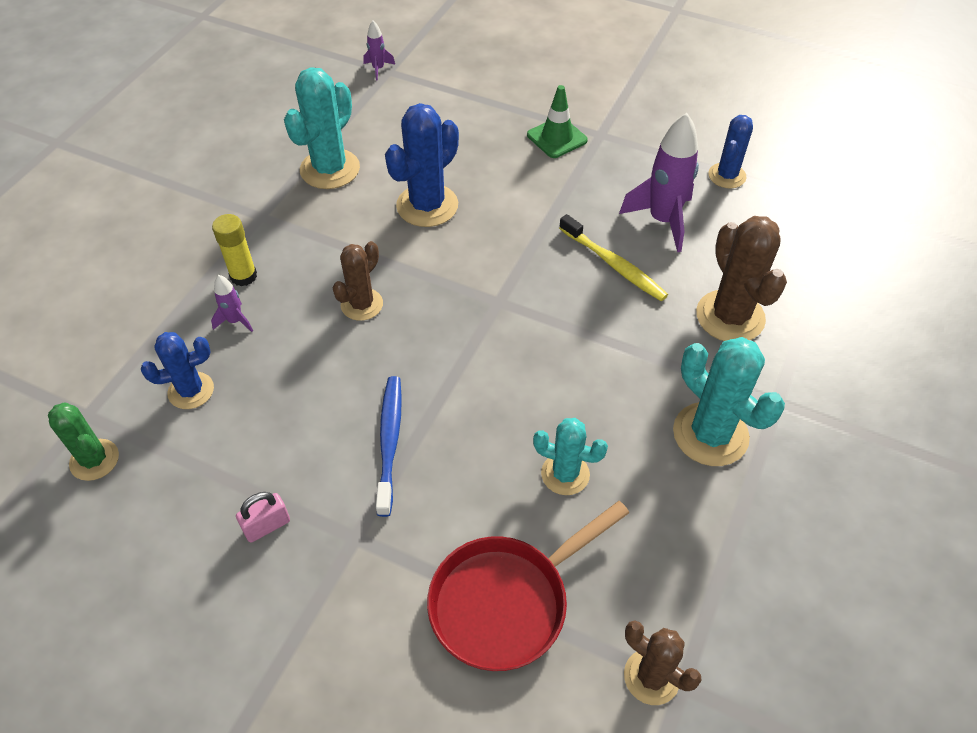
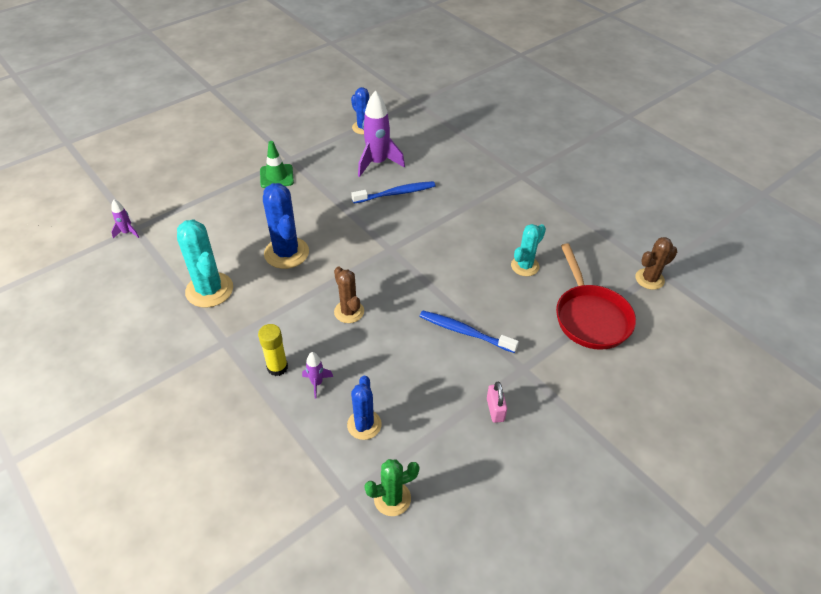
camera: 65 degrees left, 5 degrees down
(614, 264) = (396, 193): yellow toothbrush -> blue toothbrush
(710, 434) = (528, 205): turquoise cactus -> none
(730, 316) = (460, 168): brown cactus -> none

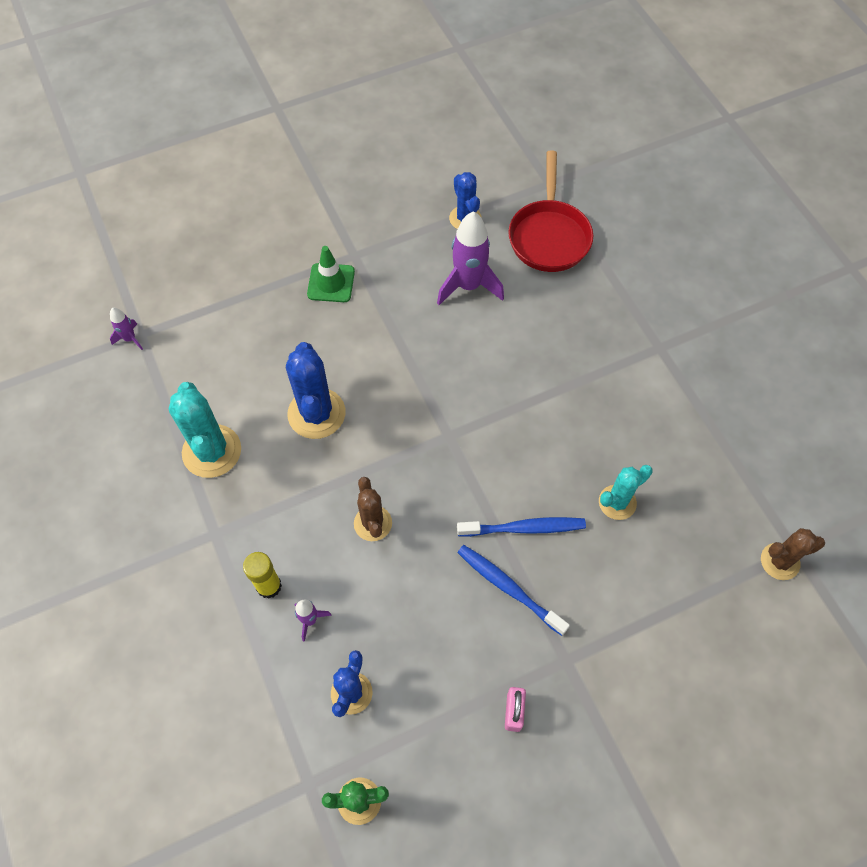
camera: 15 degrees right, 15 degrees up
(396, 193) = (479, 344): blue toothbrush -> blue toothbrush (524, 528)
(590, 317) = (678, 603): red pan -> red pan (549, 236)

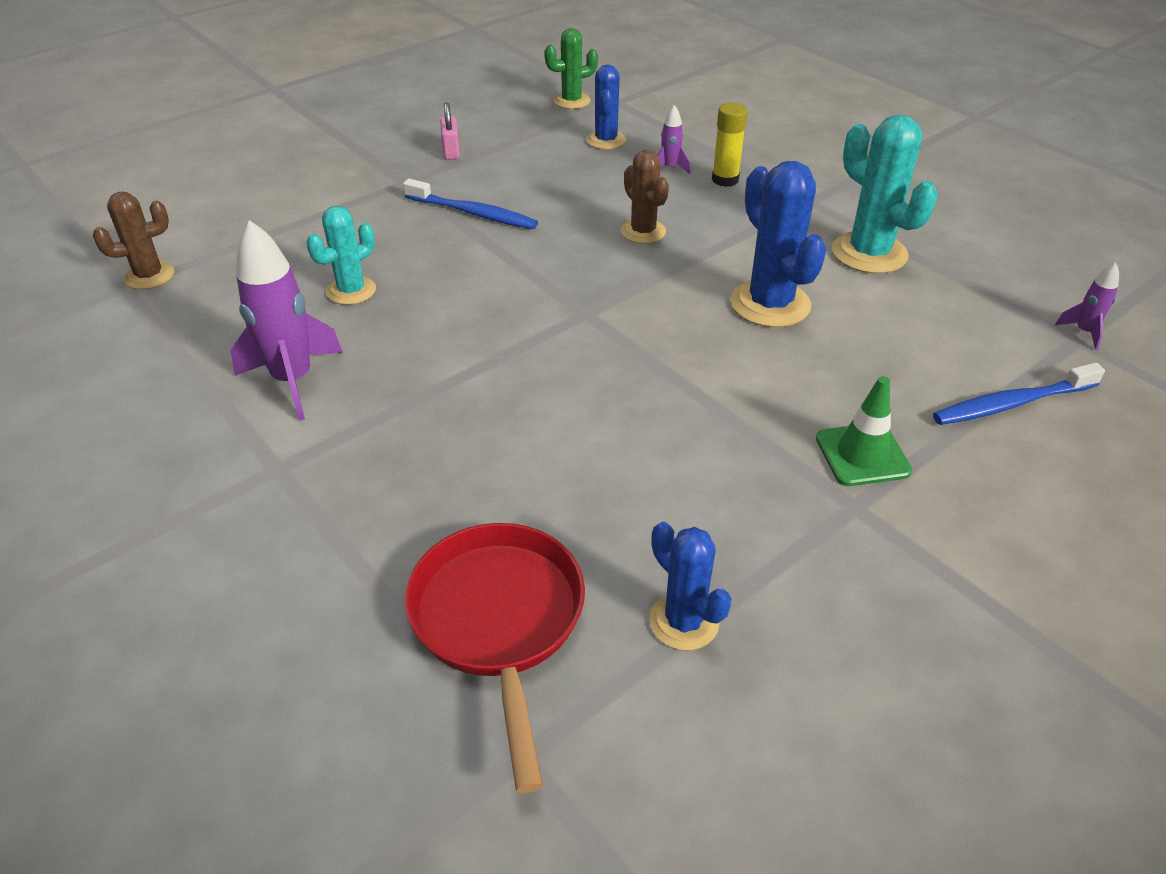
camera: 165 degrees right, 20 degrees down
(468, 286) = (628, 496): purple rocket -> purple rocket (293, 380)
(524, 528) = (465, 254): blue toothbrush -> blue toothbrush (1011, 404)

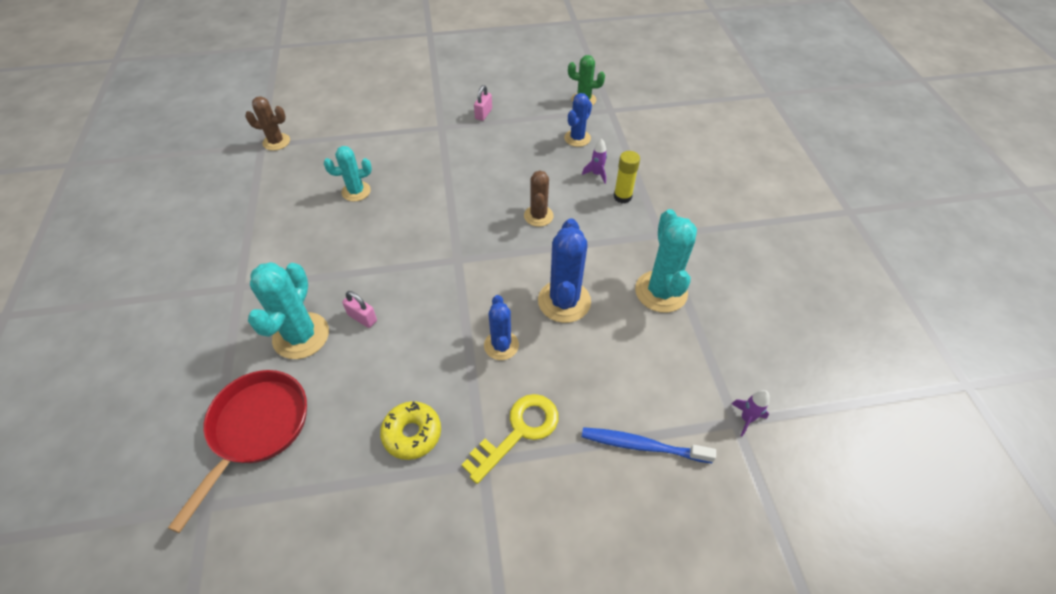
camera: 30 degrees right, 10 degrees up
(293, 380) = (286, 237): purple rocket -> none
(448, 484) = (301, 336): none -> turquoise cactus
(473, 213) = (458, 164): blue toothbrush -> none
(520, 426) = (362, 318): none -> pink padlock
(684, 622) = (334, 480): blue cactus -> blue cactus (501, 345)
(733, 520) = (412, 433): none -> yellow donut
(862, 455) = (518, 431): green traffic cone -> yellow key

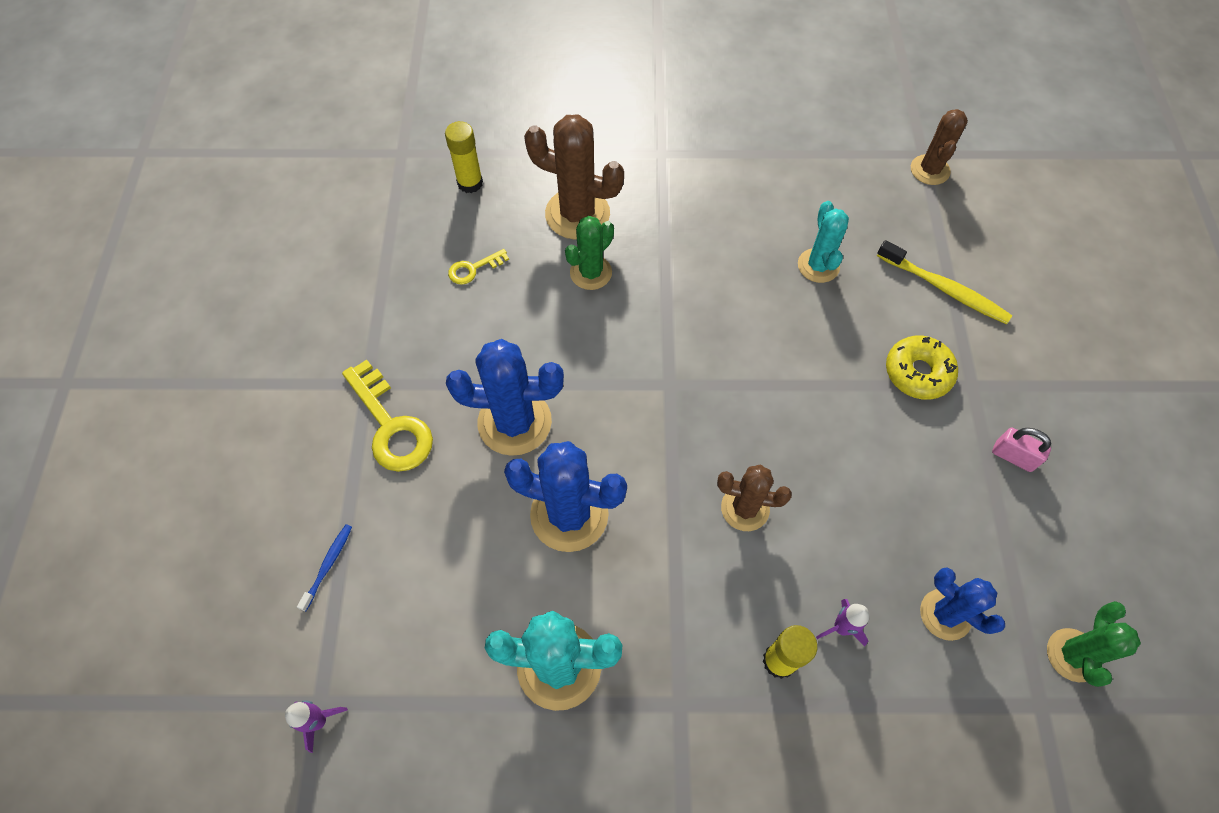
camera: 100 degrees right, 10 degrees up
(256, 428) = (470, 183): red pan -> yellow glue stick
(301, 336) = (577, 214): turquoise cactus -> brown cactus
(358, 404) = (473, 269): none -> yellow key
(362, 318) = (591, 273): pink padlock -> green cactus
(374, 136) = (944, 289): none -> yellow toothbrush
(412, 433) = (422, 318): yellow donut -> yellow donut (918, 372)
(501, 345) = (514, 422): blue cactus -> blue cactus, size x1.60
(642, 445) = (328, 565): blue toothbrush -> blue toothbrush, size x0.55

